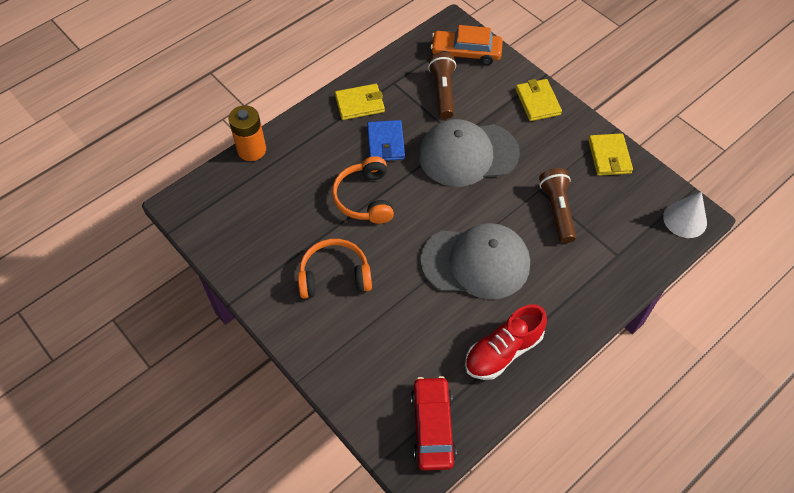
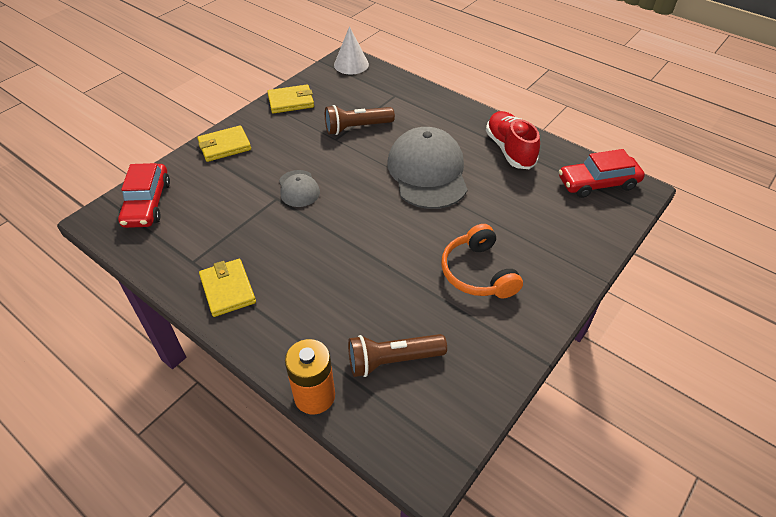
camera: 100 degrees left, 10 degrees down
(365, 198) = (371, 263): orange headphones -> none
(386, 143) = (289, 256): blue wallet -> none
(443, 92) = (209, 216): brown flashlight -> brown flashlight (393, 361)
(466, 53) = (147, 203): orange car -> red car
(468, 154) = (298, 189): grey cap -> grey cap, size x0.49
(503, 351) = (509, 149): red shoe -> red shoe turned 150 degrees counterclockwise

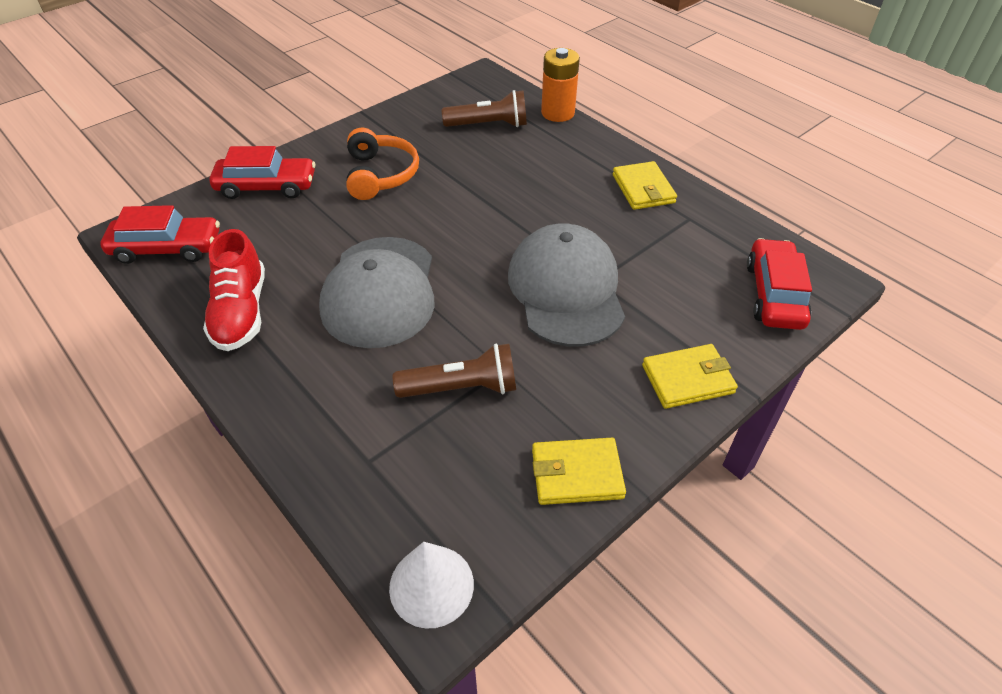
camera: 170 degrees left, 0 degrees up
(298, 189) = (566, 290): grey cap -> grey cap, size x2.03
(570, 246) = (266, 186): none -> red car

